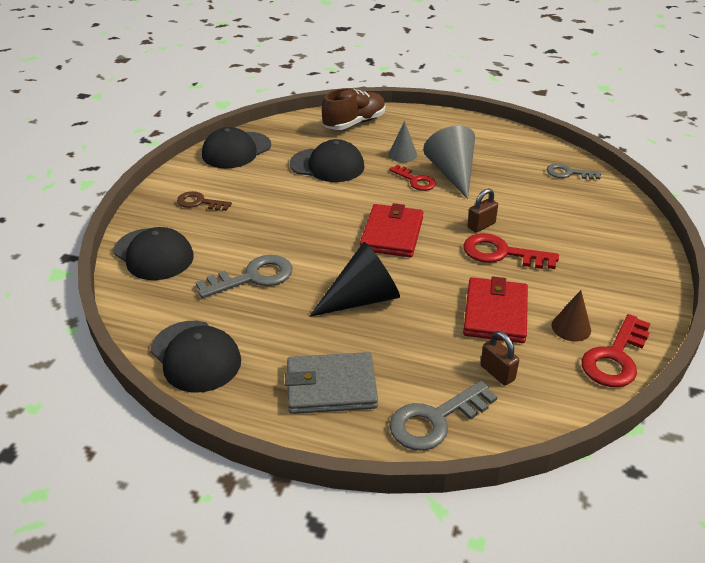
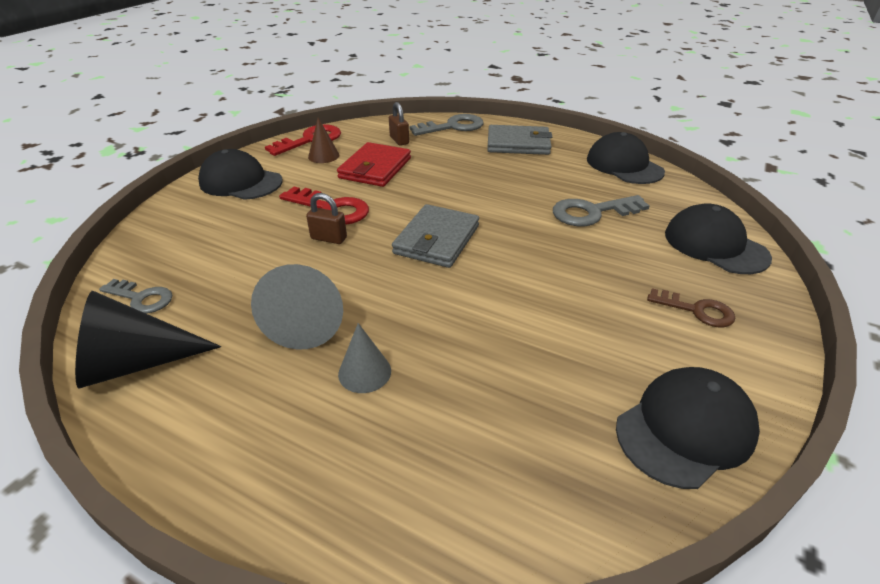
camera: 170 degrees left, 0 degrees up
(327, 165) = (503, 362): black cap -> black cap (241, 182)
(354, 123) = (428, 495): brown shoe -> none
(362, 299) = (485, 187): black cone -> black cone (136, 363)
(392, 234) = (437, 239): red wallet -> grey wallet
(415, 180) = (371, 312): red key -> none
(481, 225) = (329, 238): brown padlock -> brown padlock turned 45 degrees clockwise

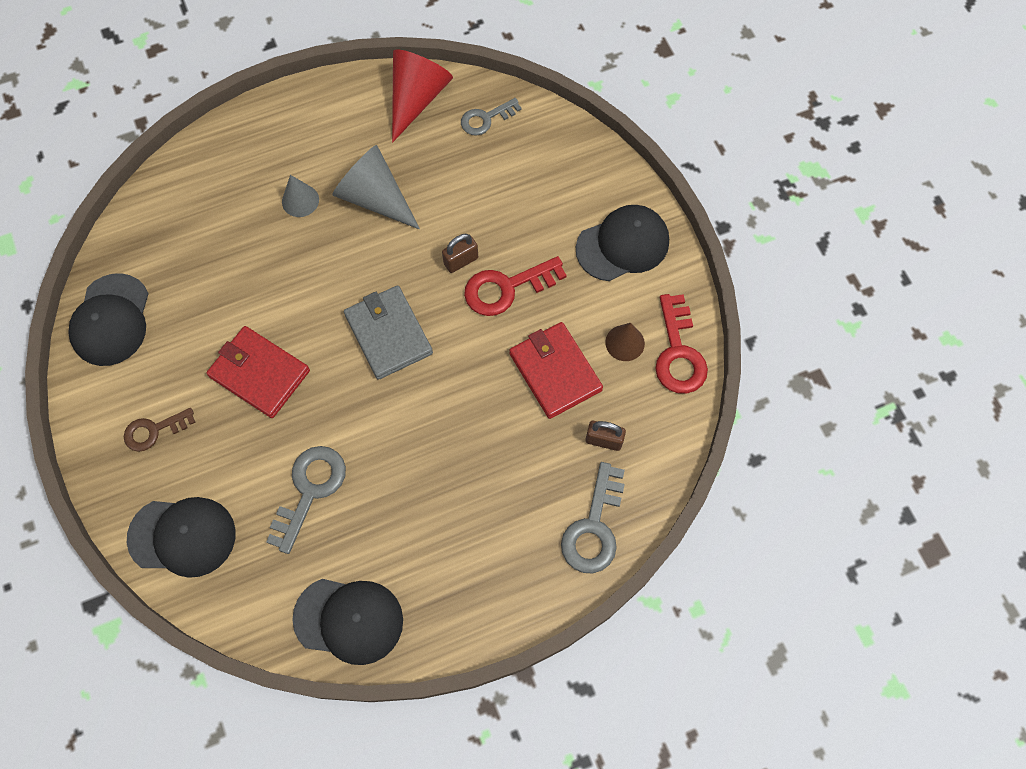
camera: 130 degrees right, 30 degrees up
(136, 363) = (417, 98): black cone -> red cone
(518, 144) = (489, 559): grey wallet -> none
(562, 283) = (259, 373): none -> red wallet

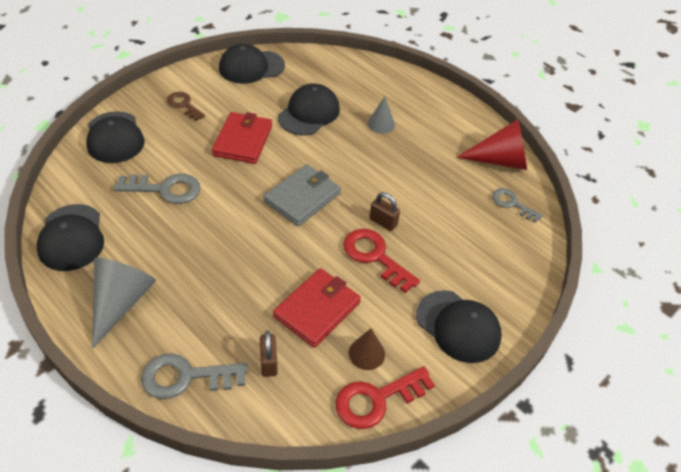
camera: 65 degrees right, 20 degrees down
(242, 277) = (309, 113): none -> black cap
(374, 197) = (406, 160): grey cone -> grey cone (121, 302)

